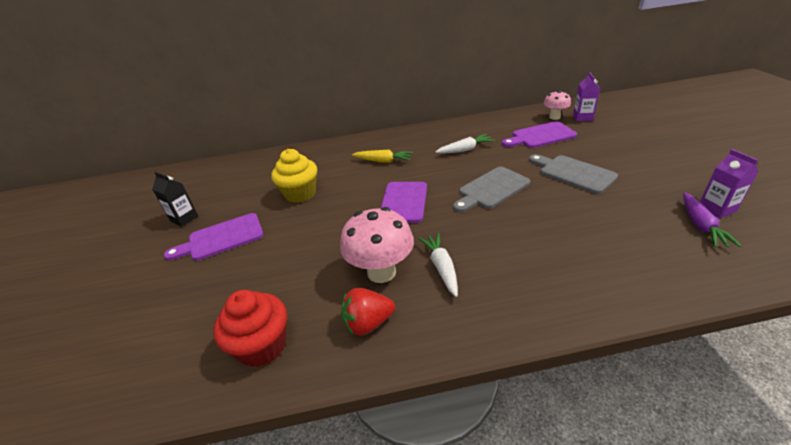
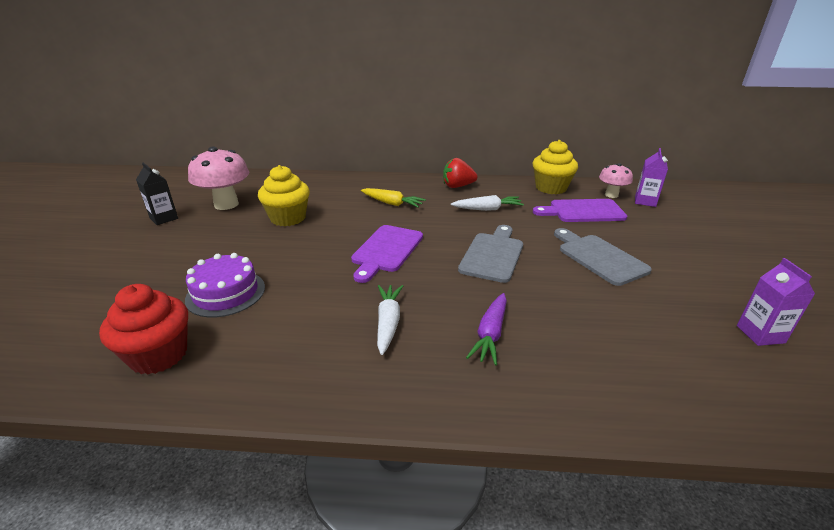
camera: 10 degrees right, 5 degrees down
(222, 238) = (186, 244): purple cutting board -> none
(287, 275) = (226, 293): none -> purple cake
(368, 323) = (276, 360): red strawberry -> red strawberry (458, 186)
(381, 272) = (322, 312): pink mushroom -> pink mushroom (226, 204)
(491, 189) = (493, 255): grey cutting board -> grey cutting board turned 135 degrees clockwise
(505, 120) = (551, 188): none -> yellow cupcake
(700, 225) = (728, 348): purple carrot -> purple carrot (490, 334)

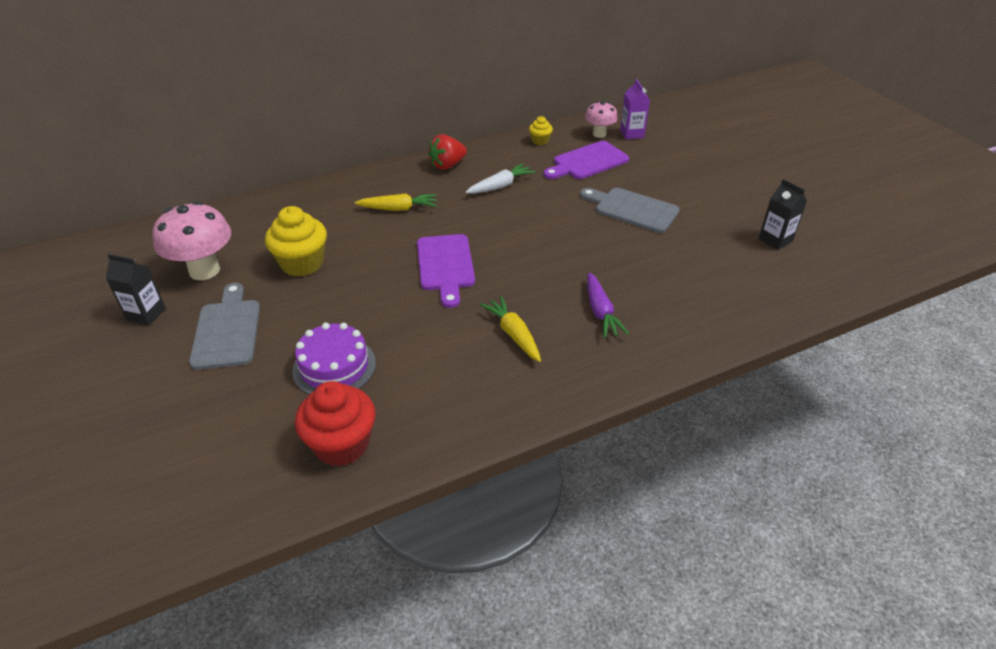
camera: 30 degrees left, 10 degrees up
(388, 323) = (513, 334): white carrot -> yellow carrot
(493, 255) = (545, 237): grey cutting board -> grey cutting board (227, 330)
(551, 188) = (540, 141): yellow cupcake -> yellow cupcake, size x0.50
(760, 334) = (775, 240): purple carton -> black carton

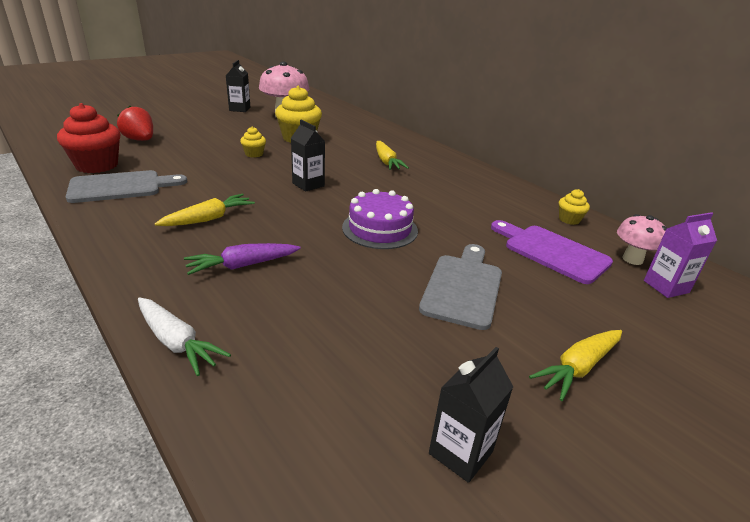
camera: 75 degrees right, 10 degrees down
(227, 330) = (223, 127): grey cutting board -> grey cutting board (120, 187)
(334, 367) = (179, 157): purple cake -> purple cake (380, 229)
(345, 302) = (254, 154): none -> yellow cupcake
(445, 266) = (308, 184): purple cutting board -> black carton
(447, 165) = (472, 176): red strawberry -> red strawberry (140, 140)
(500, 186) = (454, 202): white carrot -> white carrot (176, 342)
(710, 188) = (578, 368): none -> yellow carrot

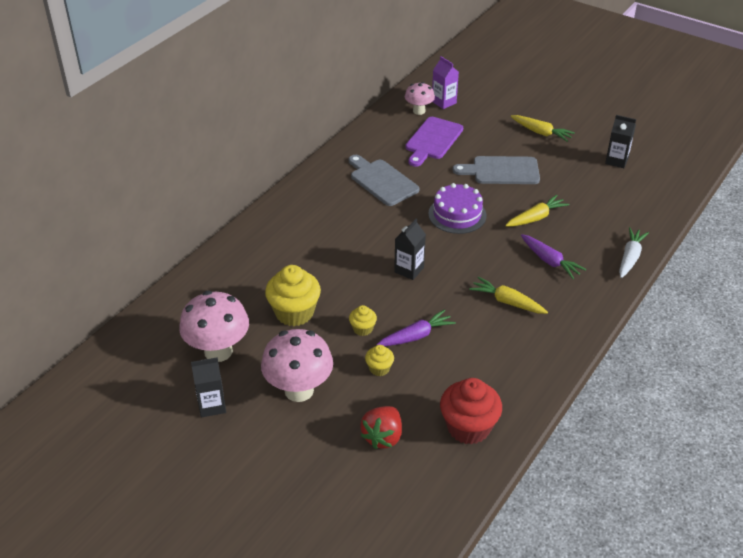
camera: 105 degrees left, 10 degrees up
(120, 187) = (496, 381): grey cutting board -> grey cutting board (382, 181)
(220, 127) = (299, 390): none -> pink mushroom
(220, 169) = (416, 336): none -> purple carrot
(386, 162) = (323, 236): yellow carrot -> yellow carrot (536, 218)
(569, 219) = (377, 133): yellow cupcake -> yellow cupcake (379, 368)

